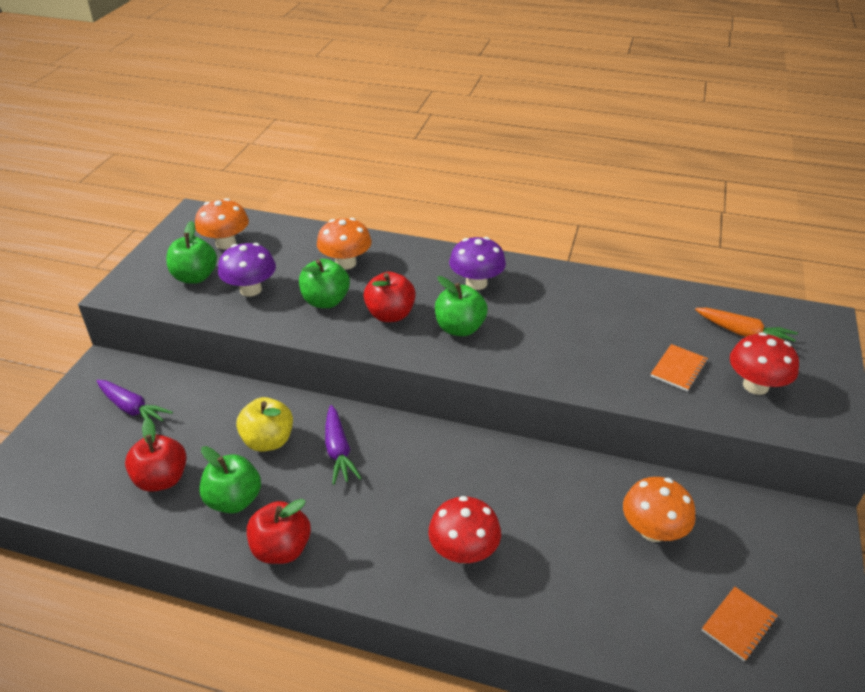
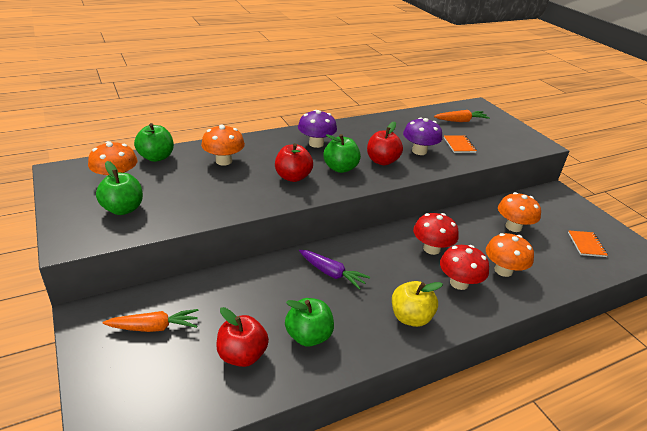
camera: 45 degrees left, 5 degrees down
(132, 409) = (154, 327): purple carrot -> orange carrot
(250, 289) = (180, 199): purple mushroom -> purple mushroom (419, 151)
(268, 441) = (282, 291): yellow apple -> yellow apple (410, 317)
(281, 549) = (374, 342): red apple -> red apple (382, 161)
(326, 301) = (242, 186): green apple -> green apple (156, 157)
(546, 574) = (503, 270): none -> orange mushroom
(755, 385) = (494, 139): red mushroom -> red mushroom (431, 249)

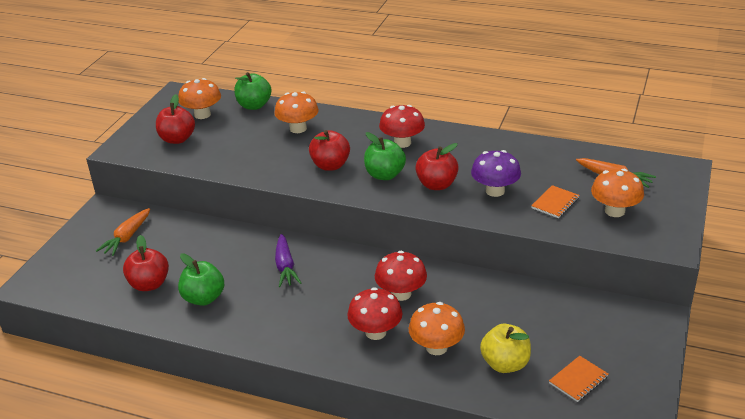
camera: 50 degrees right, 0 degrees up
(123, 209) = (177, 139): green apple -> red apple
(154, 327) = (127, 237): orange carrot -> orange carrot turned 75 degrees clockwise
(316, 143) = (402, 143): purple mushroom -> red mushroom
(410, 317) = (292, 331): yellow apple -> yellow apple (505, 364)
(513, 227) = (524, 320): orange mushroom -> orange mushroom (614, 211)

